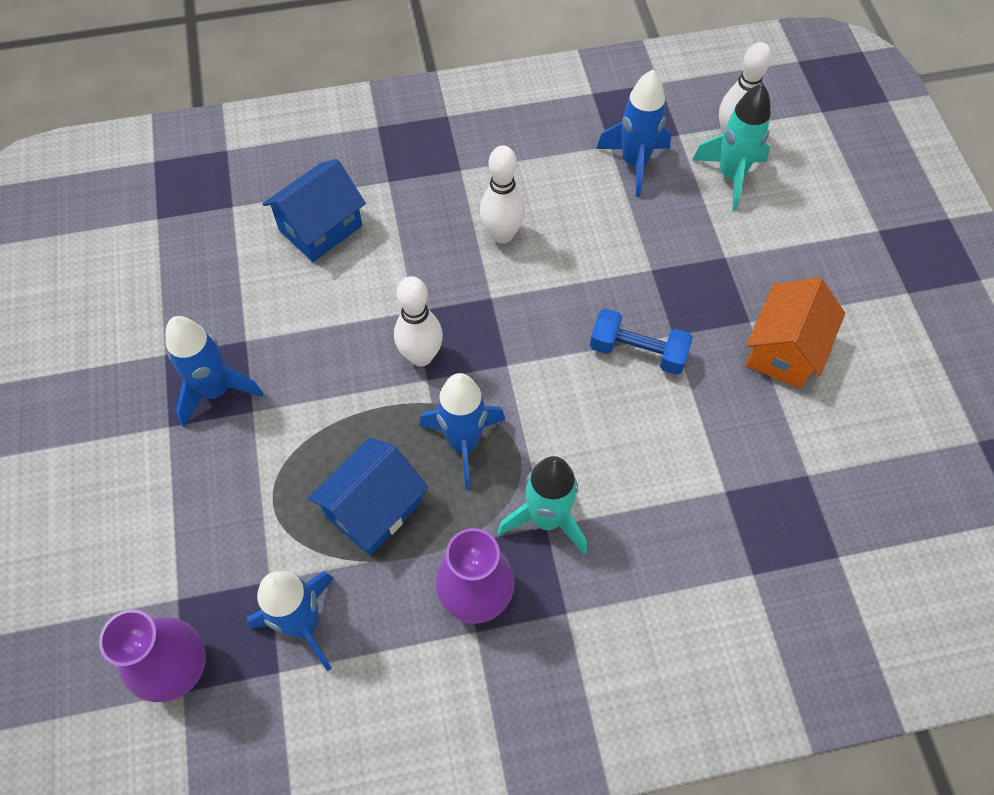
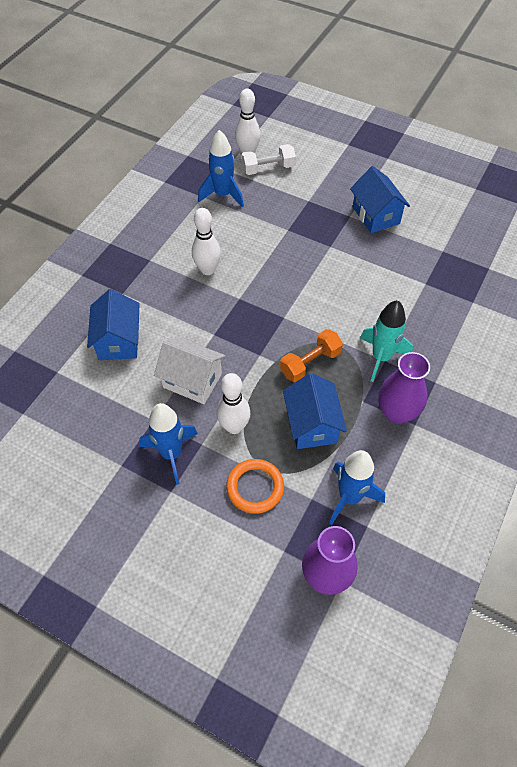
camera: 50 degrees left, 5 degrees down
(237, 508) = (255, 487): none -> orange ring
(329, 338) = (192, 381): none -> white house
(421, 356) = (244, 348): white bowling pin -> white bowling pin (234, 427)
(463, 443) = (310, 363): blue rocket -> orange dumbbell
(637, 351) = (326, 264): blue dumbbell -> none
(731, 176) = (268, 168): turquoise rocket -> white dumbbell
(784, 350) = (376, 215): orange house -> blue house

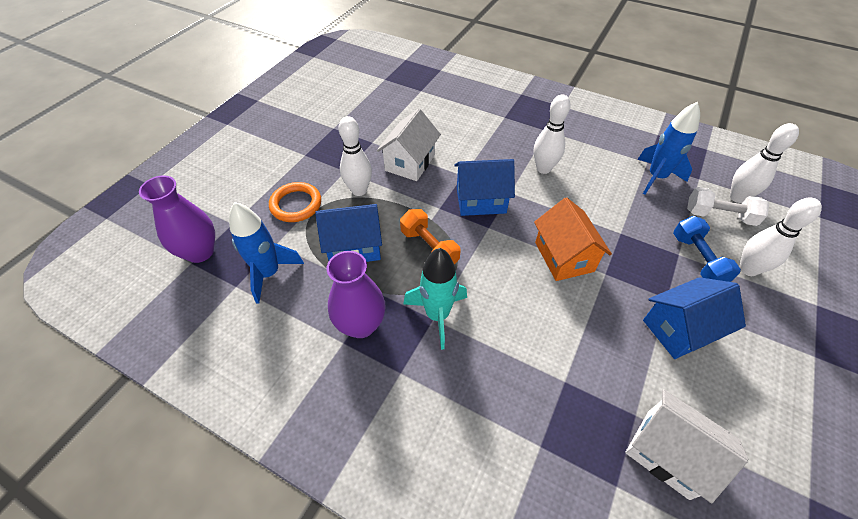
camera: 90 degrees right, 5 degrees down
(118, 341) = (452, 118): blue house -> blue house (481, 200)
(171, 453) = (338, 153): blue rocket -> none
(268, 168) = (719, 216): white dumbbell -> white dumbbell turned 60 degrees counterclockwise
(313, 191) = (697, 259): none -> blue dumbbell
(315, 269) = (564, 257): none -> orange house
(320, 168) = (748, 269): none -> white bowling pin
(464, 241) = (667, 453): none -> white house

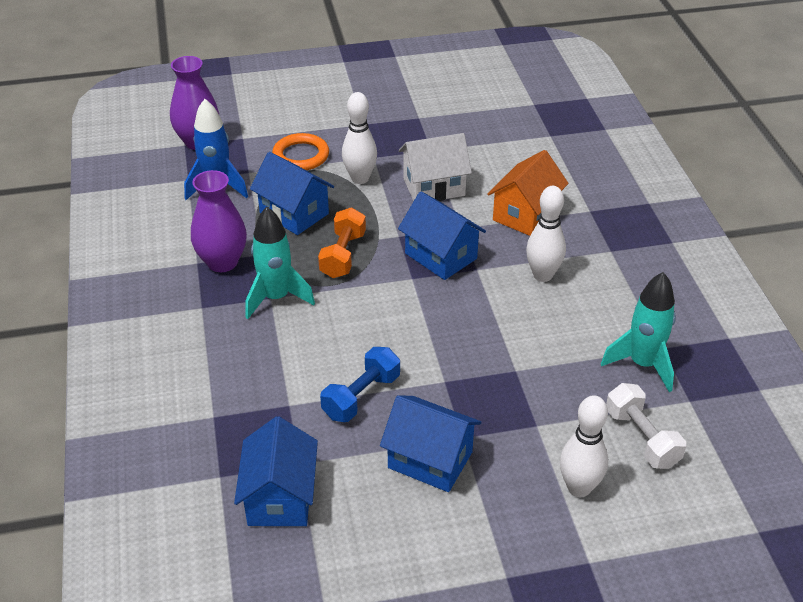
camera: 50 degrees right, 10 degrees down
(564, 257) = (433, 343): orange house -> orange house (525, 214)
(656, 177) = (643, 364): blue rocket -> turquoise rocket
(667, 453) = (280, 497): white house -> blue house
(697, 259) = (546, 442): blue dumbbell -> blue dumbbell (361, 396)
(737, 197) = (697, 444): white bowling pin -> none

